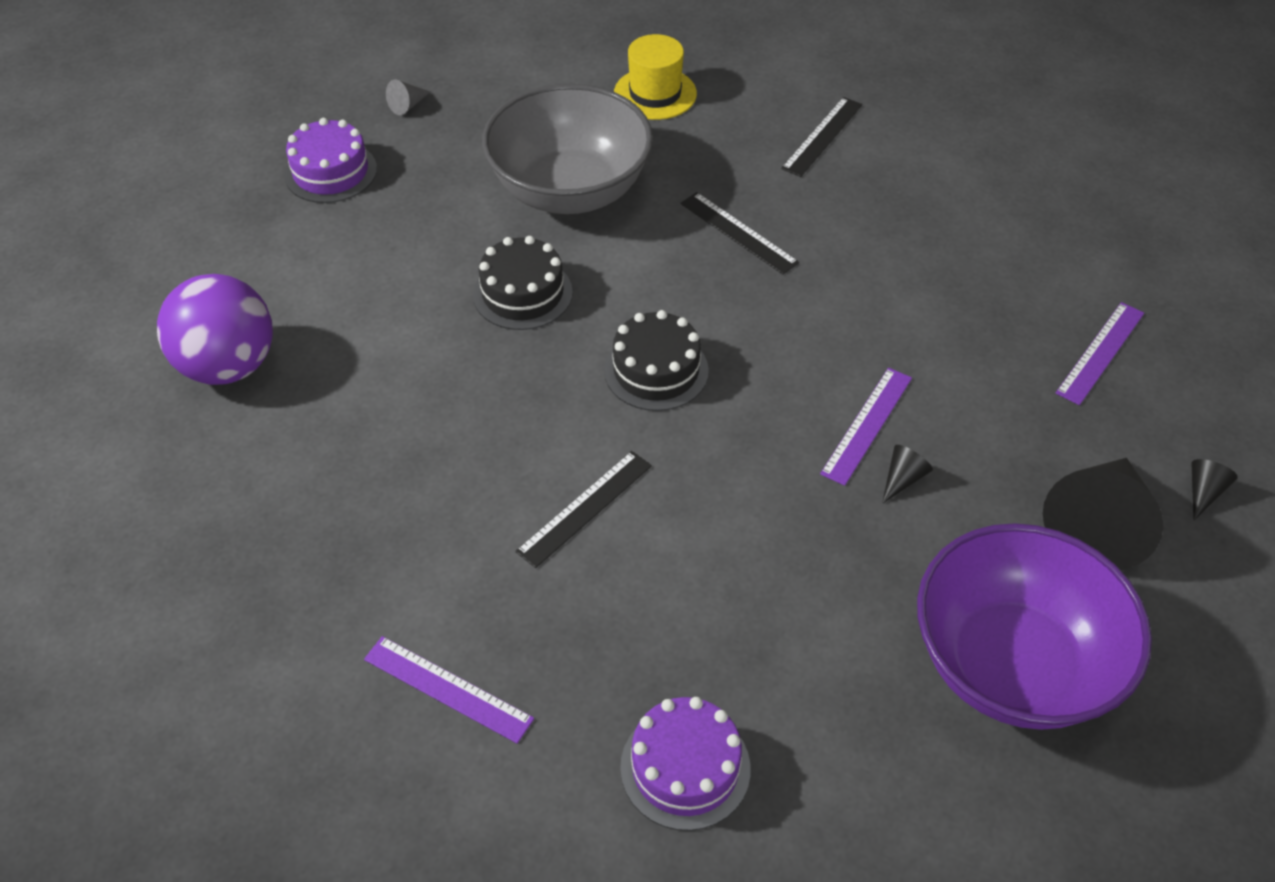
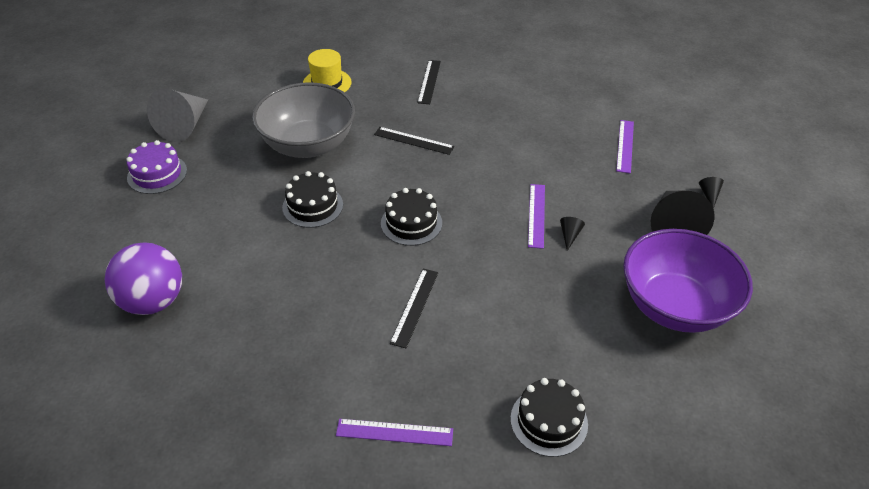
camera: 25 degrees left, 5 degrees down
(407, 105) = (185, 125): grey cone -> grey cone, size x2.43
(685, 767) = (549, 421): purple cake -> black cake

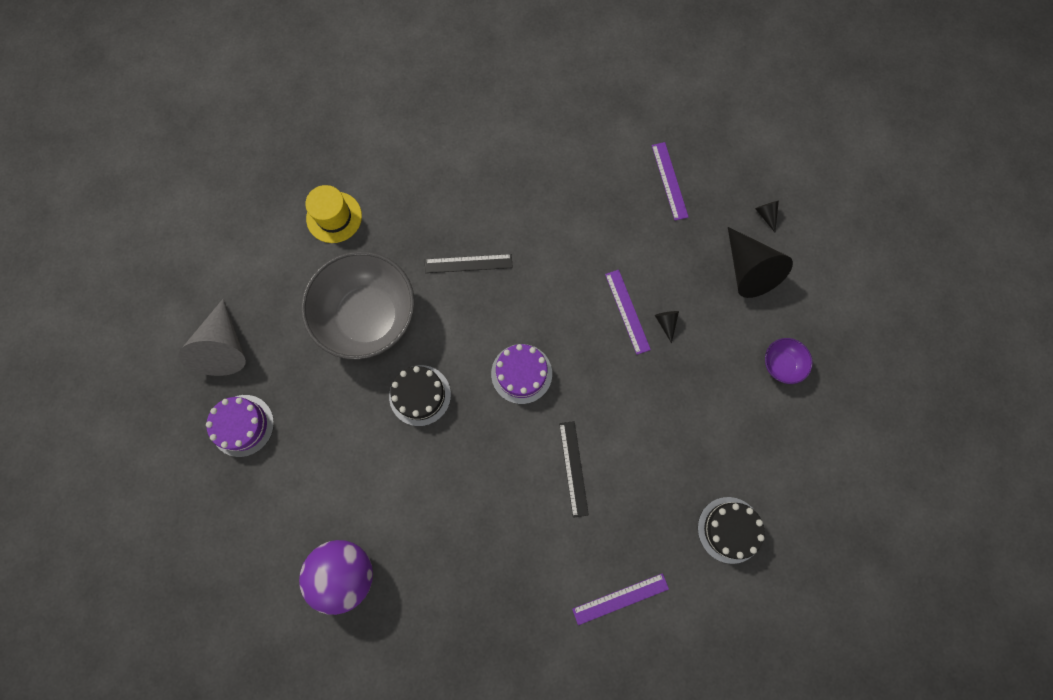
camera: 25 degrees left, 30 degrees up
(411, 223) = (521, 373): black cake -> purple cake
(429, 81) = (439, 168): black ruler -> none
(675, 306) = (781, 364): purple bowl -> purple bowl, size x0.43

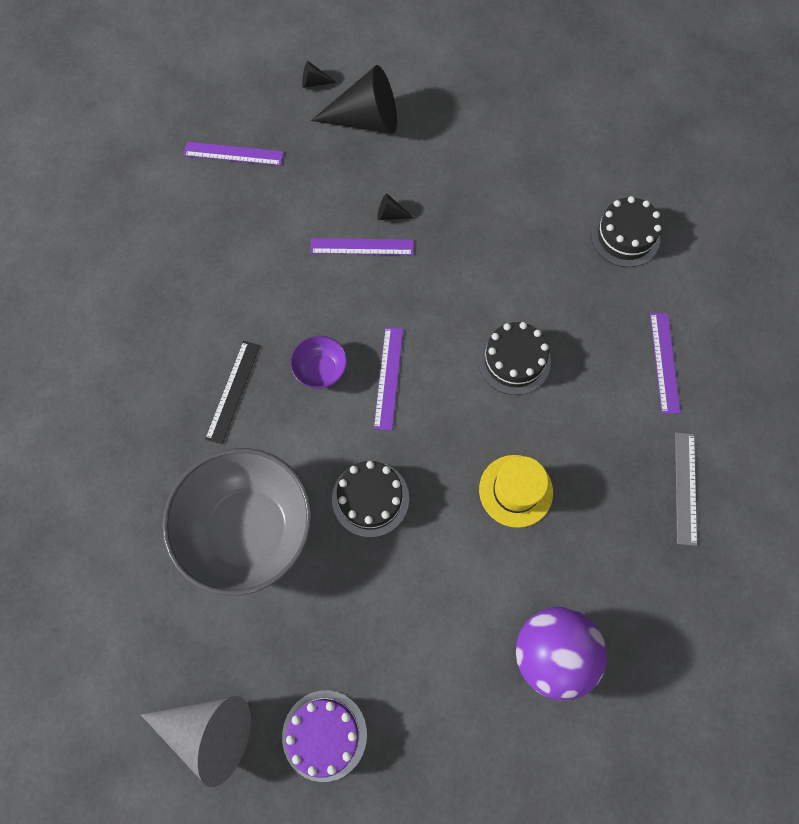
camera: 70 degrees left, 5 degrees down
(334, 217) = (97, 532): yellow hat -> yellow hat (515, 491)
(513, 646) = (685, 488): none -> grey ruler
(521, 373) = (388, 377): purple cake -> purple ruler
(573, 468) = (514, 360): black ruler -> black cake
(781, 364) = (476, 129): purple bowl -> purple bowl (321, 370)

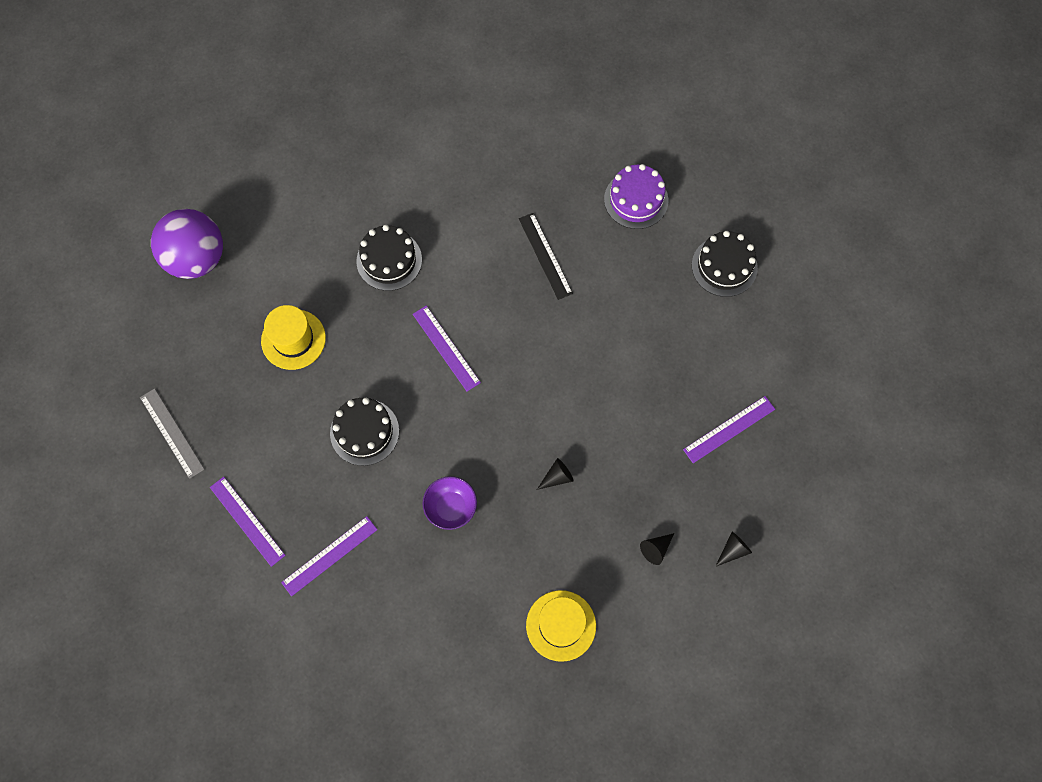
camera: 140 degrees right, 0 degrees up
(209, 731) = (374, 72): grey cone -> none
(248, 529) = (452, 184): grey bowl -> none
(321, 370) = (499, 316): purple bowl -> purple bowl (451, 507)
(324, 735) = (305, 118): purple cake -> purple cake (636, 200)
(362, 246) = (555, 432): purple ruler -> purple ruler (329, 556)
(366, 120) = (655, 549): black cone -> black cone, size x0.41
(477, 123) = (561, 625): none -> yellow hat
(625, 236) = (352, 612): black cake -> black cake (724, 266)

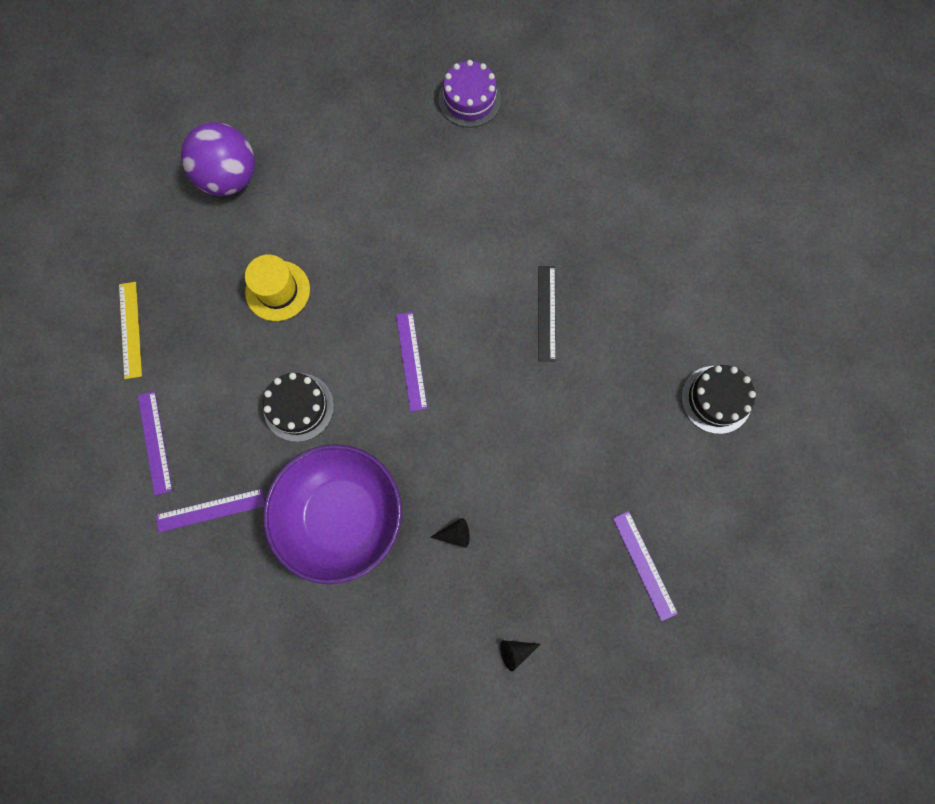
camera: 25 degrees right, 5 degrees up
(172, 433) = (130, 329): grey ruler -> yellow ruler
(389, 260) = (399, 254): black cake -> none
(451, 507) = (342, 516): purple bowl -> purple bowl, size x2.33
(561, 625) = (389, 682): yellow hat -> none
(636, 200) = (659, 296): purple cake -> purple cake (469, 99)
(729, 429) = (644, 565): purple ruler -> purple ruler turned 75 degrees clockwise
(733, 550) = (590, 689): black cone -> none

